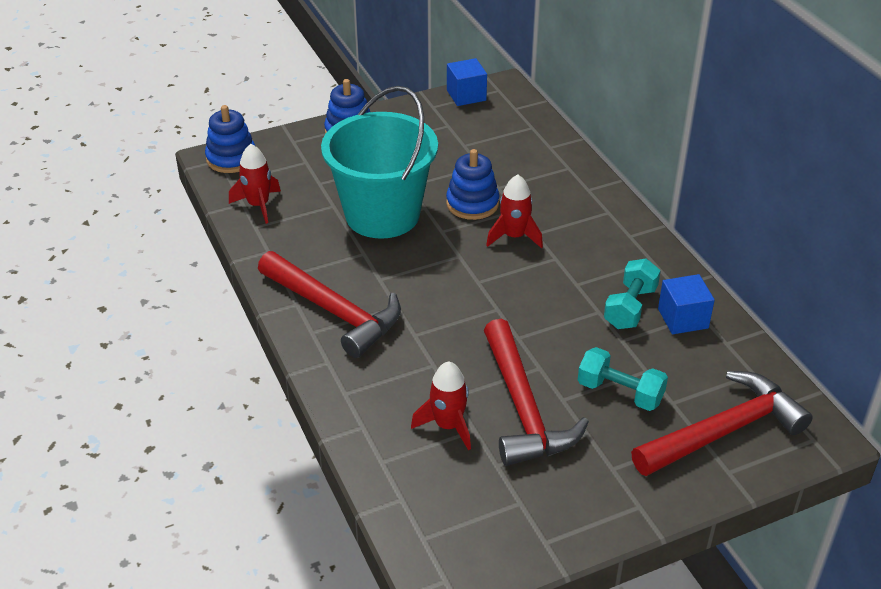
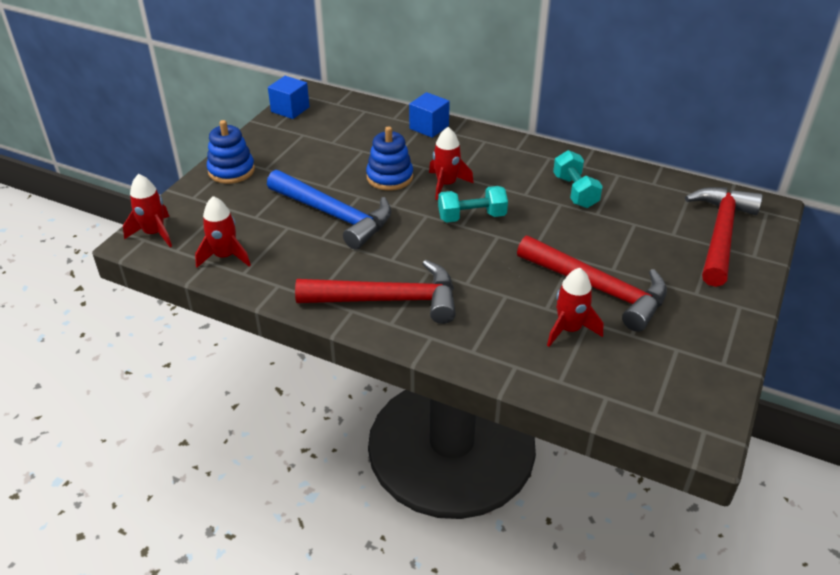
camera: 40 degrees left, 0 degrees up
(231, 158) = (154, 233): blue stacking toy -> red rocket
(382, 215) = (334, 215): turquoise bucket -> blue hammer
(620, 393) = (638, 245): turquoise dumbbell -> turquoise dumbbell (472, 217)
(683, 318) = (612, 182): blue cube -> blue cube (429, 127)

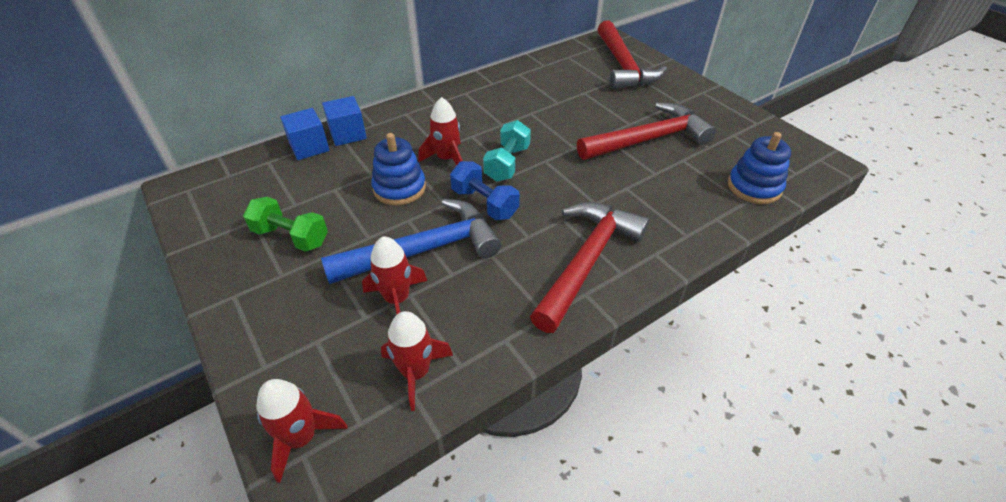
camera: 60 degrees left, 5 degrees up
(231, 171) = (251, 307): blue stacking toy -> blue stacking toy (754, 187)
(290, 109) = (191, 213): blue cube -> blue cube (309, 147)
(301, 155) = (291, 237): none -> green dumbbell
(410, 224) = (484, 203): none -> blue dumbbell
(569, 329) = (687, 173): red rocket -> red rocket (397, 299)
(575, 191) = (522, 100): turquoise dumbbell -> none
(720, 234) = (623, 66): red hammer -> red hammer turned 150 degrees counterclockwise

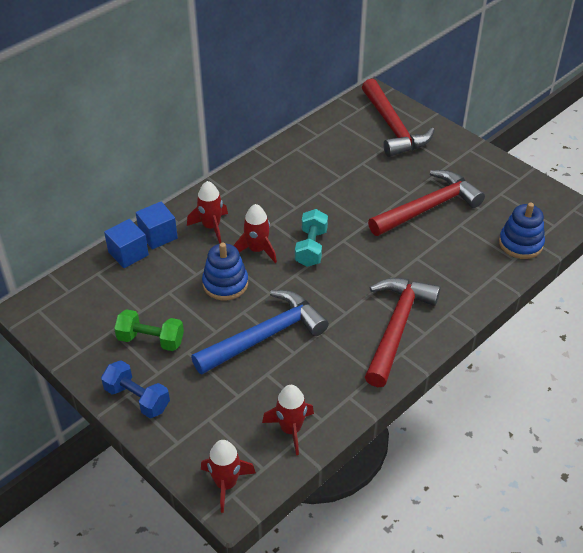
camera: 10 degrees left, 0 degrees up
(397, 299) = (258, 378): red rocket -> red rocket (211, 227)
(484, 203) = (302, 288): blue dumbbell -> blue dumbbell (137, 398)

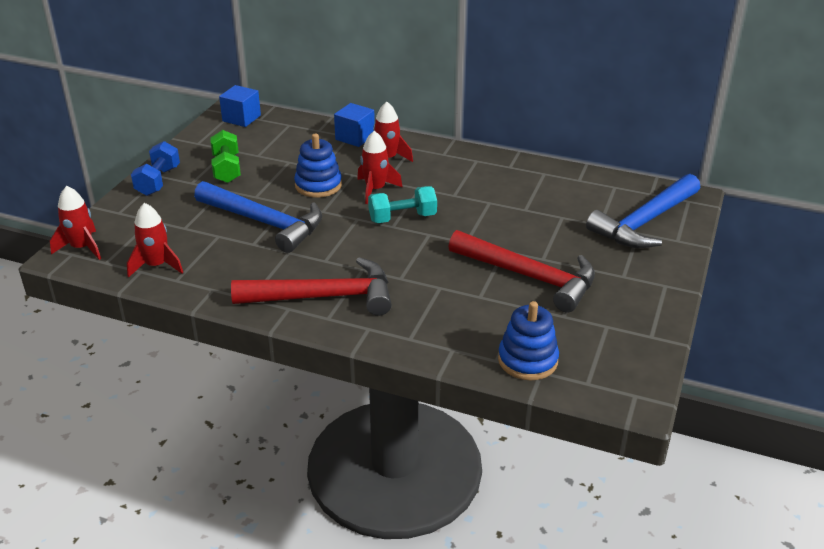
camera: 65 degrees right, 10 degrees down
(128, 253) = (322, 131): blue cube -> blue cube (241, 118)
(393, 127) = (644, 222): red hammer -> blue hammer

